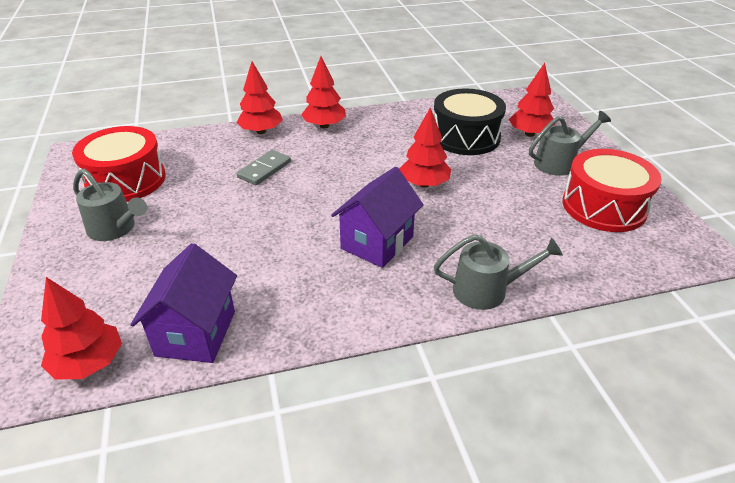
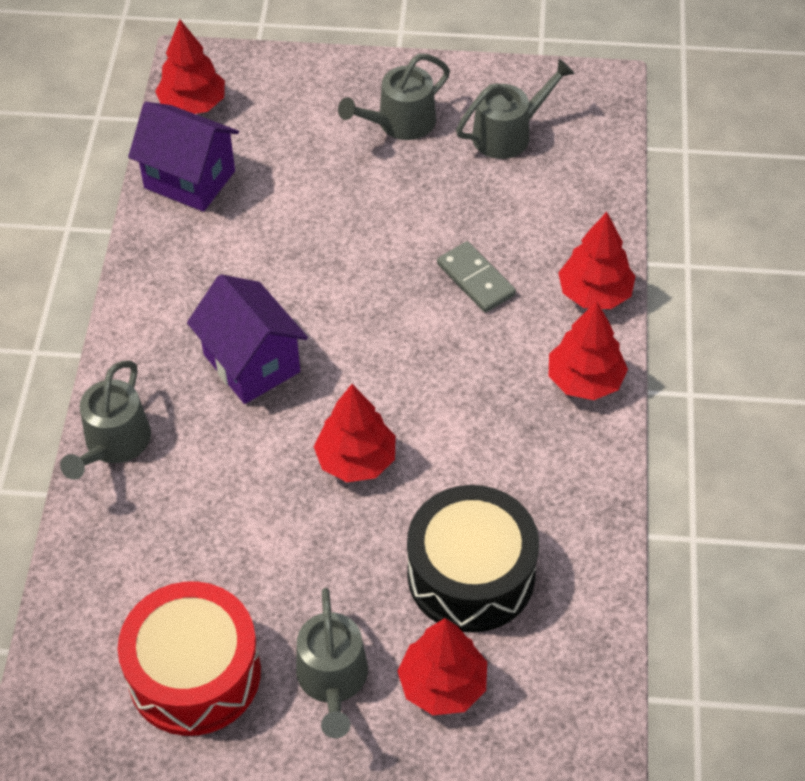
camera: 110 degrees right, 15 degrees up
(126, 180) = (508, 134): red drum -> grey watering can

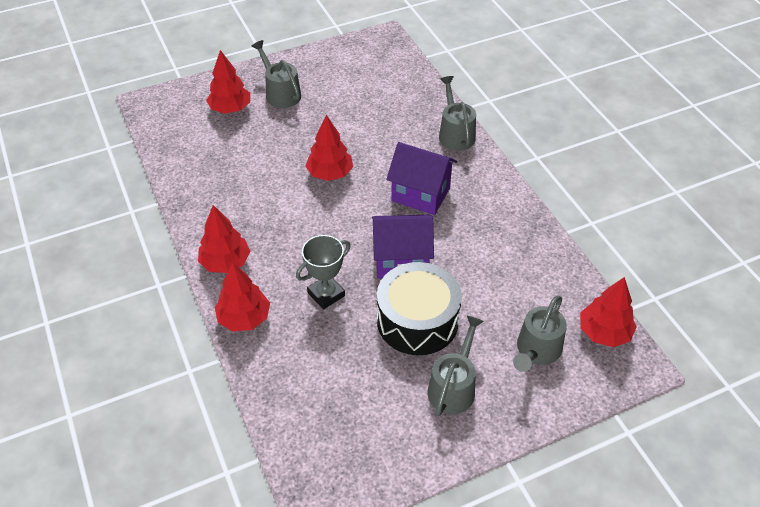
camera: 150 degrees right, 5 degrees down
(189, 179) = (553, 279): purple house -> purple house (401, 261)
(194, 673) = (342, 74): red drum -> none
(471, 574) = (240, 150): black drum -> black drum (417, 320)
(475, 279) = (326, 294): grey domino -> grey trophy
(508, 134) = (369, 416): grey watering can -> grey watering can (536, 350)

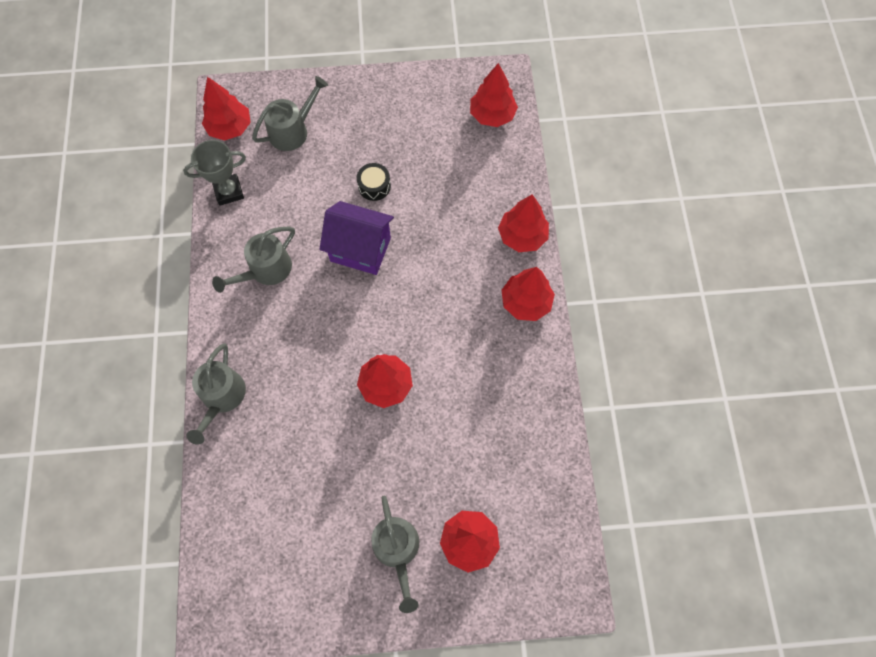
camera: 160 degrees left, 20 degrees up
(318, 443) = (492, 115): none -> red tree
(326, 294) = (442, 237): grey trophy -> grey trophy (229, 191)
(417, 320) = (374, 186): black drum -> black drum, size x0.44
(420, 194) = (304, 322): purple house -> none
(453, 387) = (373, 123): grey watering can -> grey watering can (266, 270)

